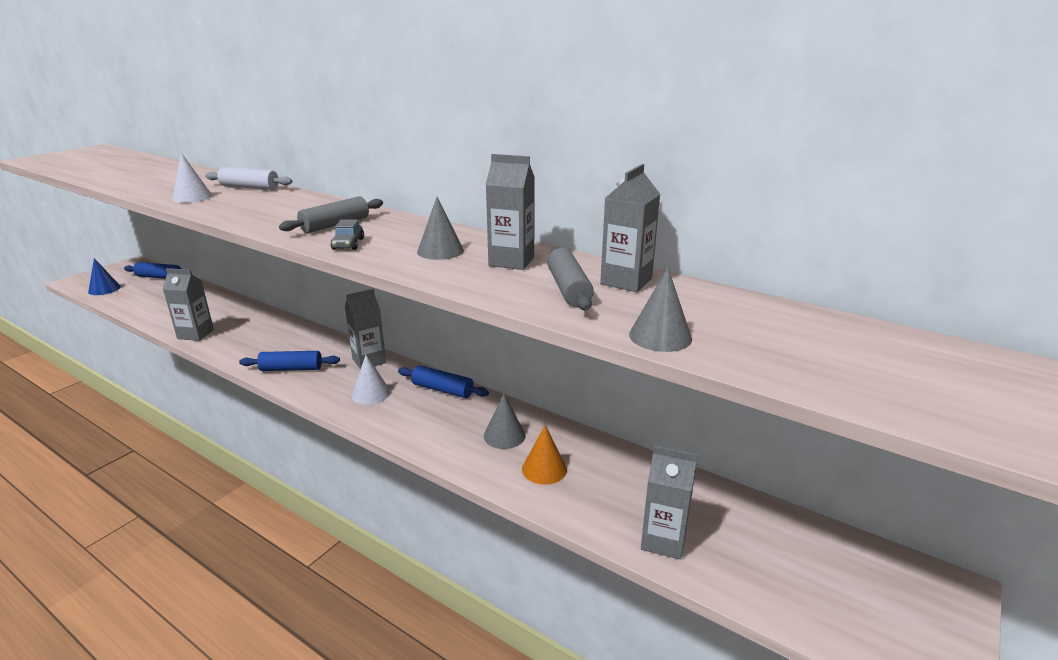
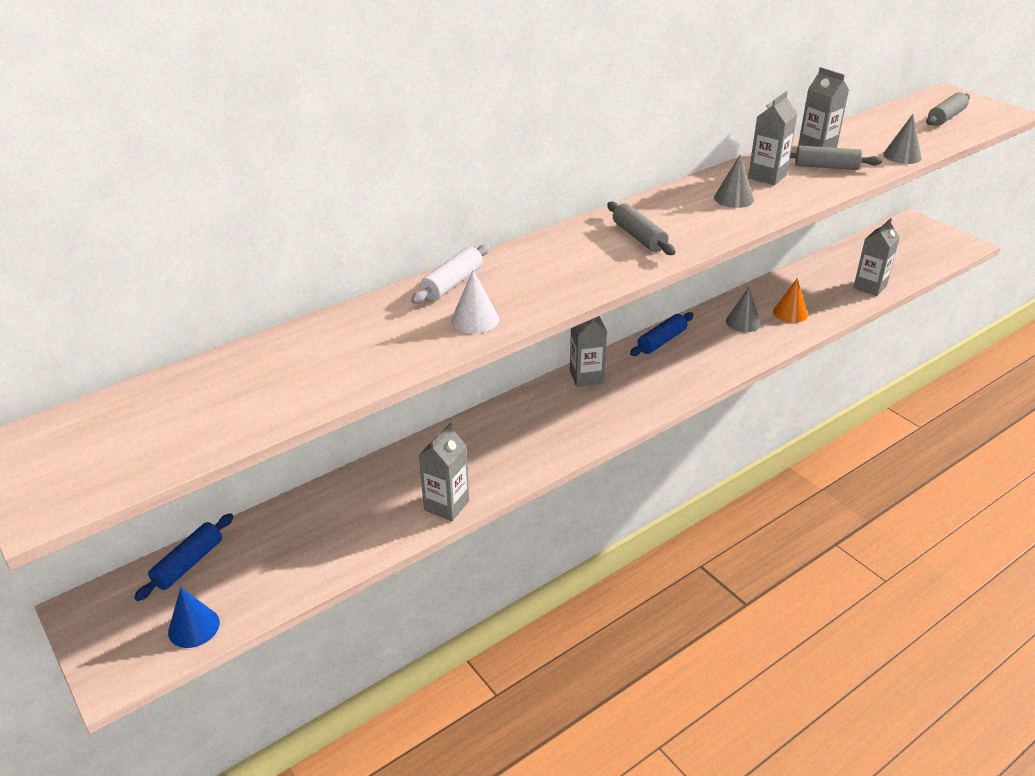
camera: 70 degrees left, 10 degrees up
(291, 369) = (580, 428): blue rolling pin -> none
(348, 244) = (701, 233): grey car -> none
(371, 393) = (652, 380): white cone -> none
(895, 372) = (946, 117): none -> grey rolling pin

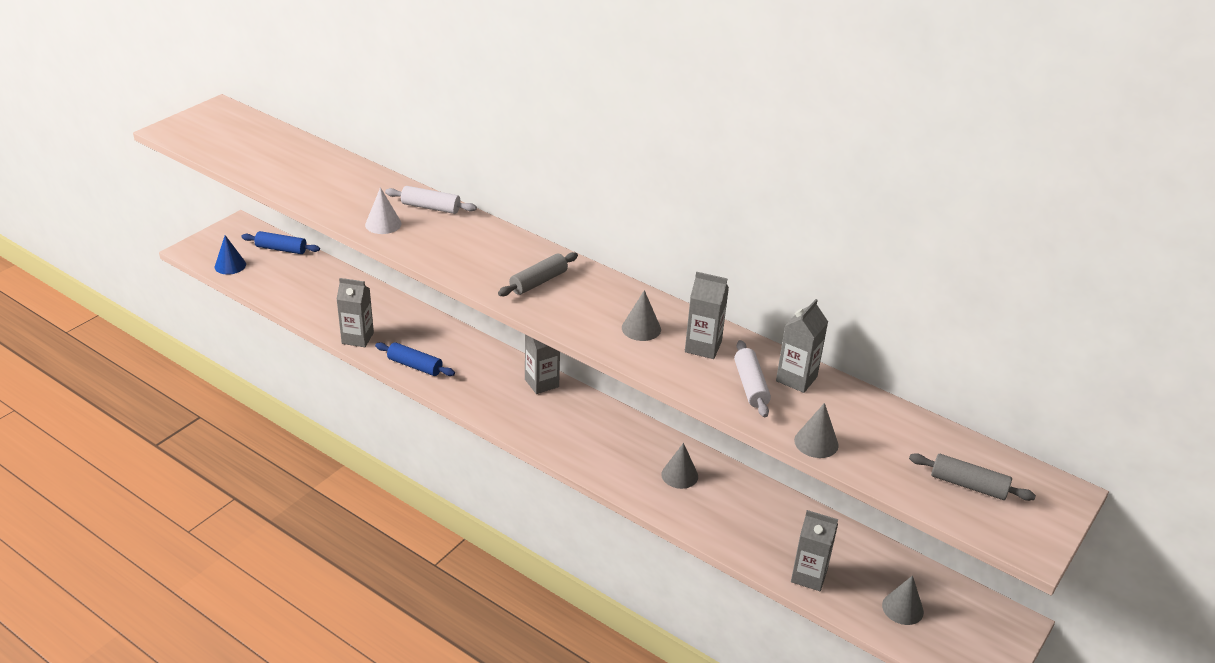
camera: 70 degrees right, 0 degrees up
(661, 341) = (618, 422): blue rolling pin -> blue rolling pin (415, 366)
(790, 313) = (715, 510): orange cone -> none
(826, 167) = (751, 386): grey rolling pin -> white rolling pin
(902, 257) = (902, 608): none -> grey cone

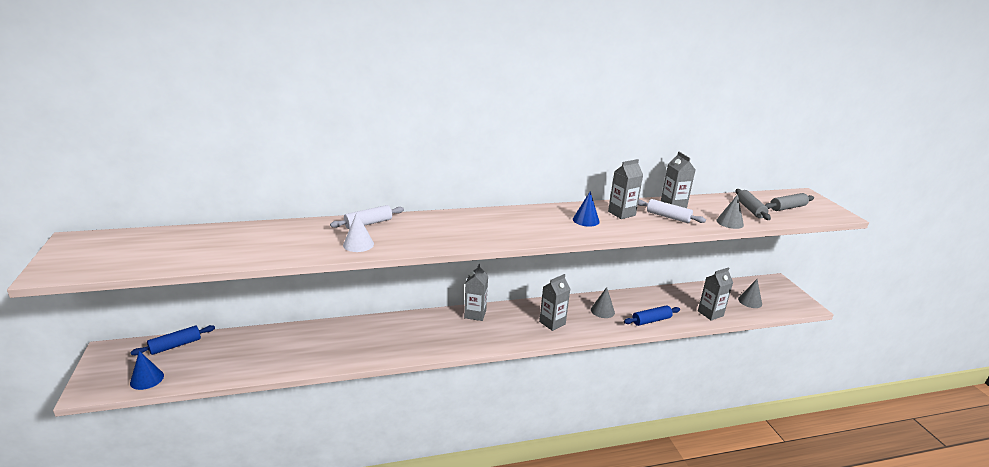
camera: 50 degrees left, 10 degrees down
(357, 338) = (331, 360): grey carton -> grey carton (552, 323)
(415, 366) = (395, 351): blue rolling pin -> blue rolling pin (651, 320)
(538, 282) = (502, 226): grey rolling pin -> grey rolling pin (750, 209)
(641, 328) = (586, 220): grey cone -> blue cone

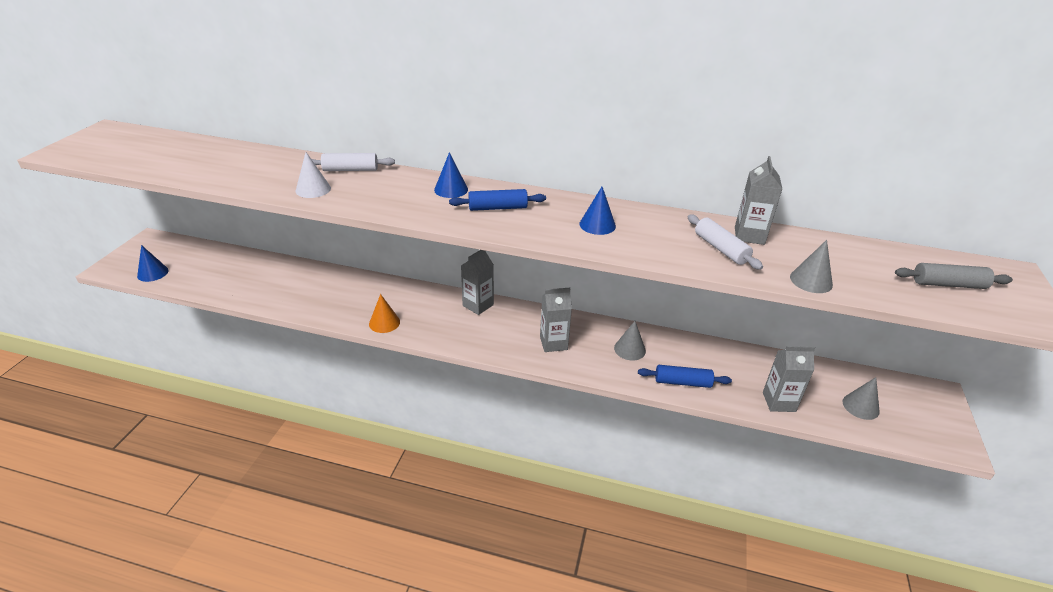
camera: 30 degrees right, 10 degrees up
(175, 345) = (198, 250): blue rolling pin -> blue rolling pin (498, 208)
(416, 349) = (384, 323): none -> orange cone
(463, 220) = (451, 189): none -> blue cone
(621, 213) = (658, 228): grey carton -> none
(750, 209) = (873, 271): grey rolling pin -> none

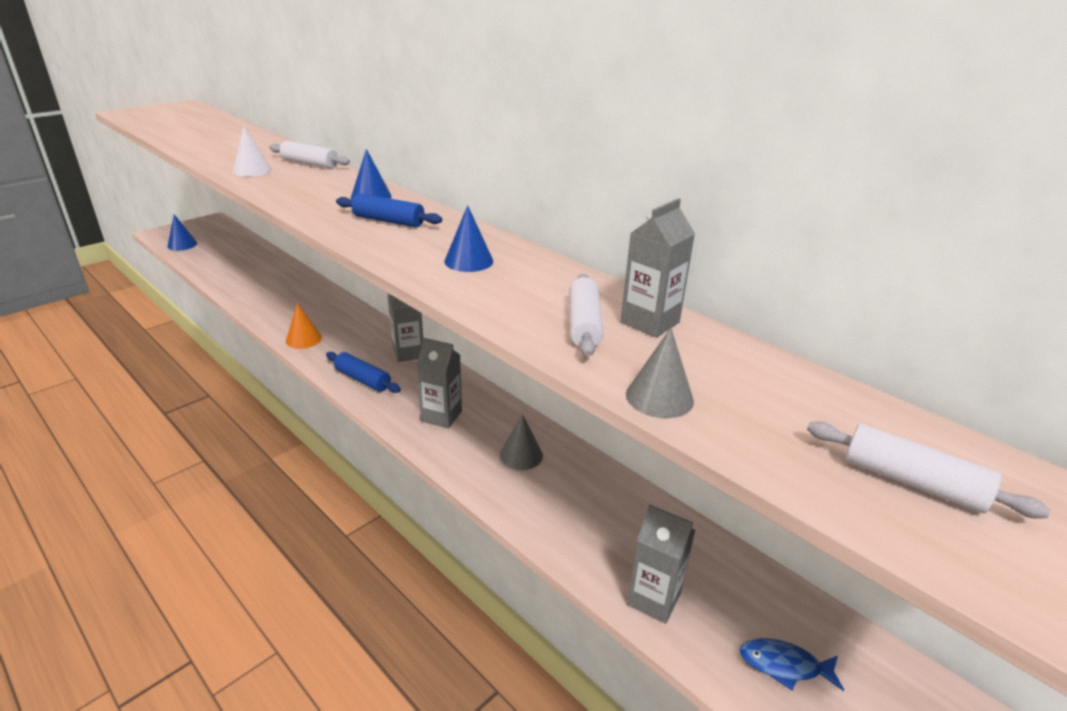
camera: 30 degrees right, 5 degrees down
(682, 382) = (544, 517): blue rolling pin -> blue rolling pin (363, 379)
(860, 406) = (784, 665): grey cone -> blue fish
(948, 284) = (912, 482): grey rolling pin -> white rolling pin

